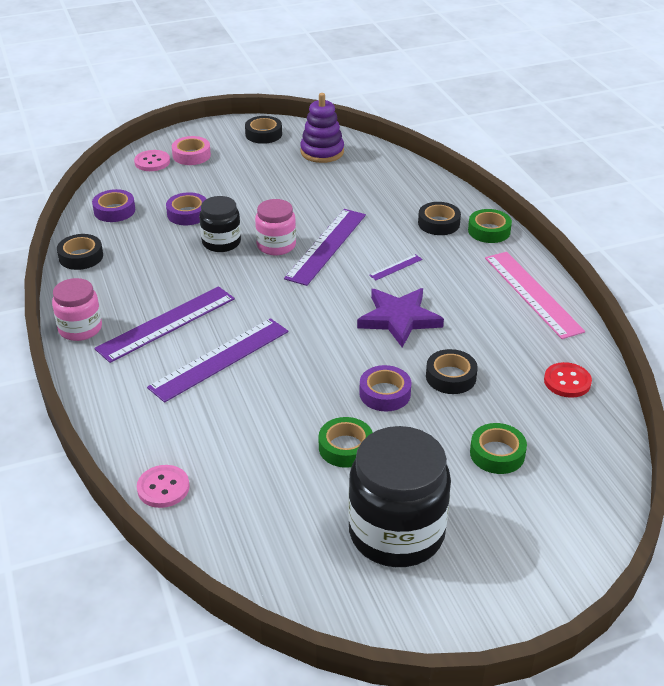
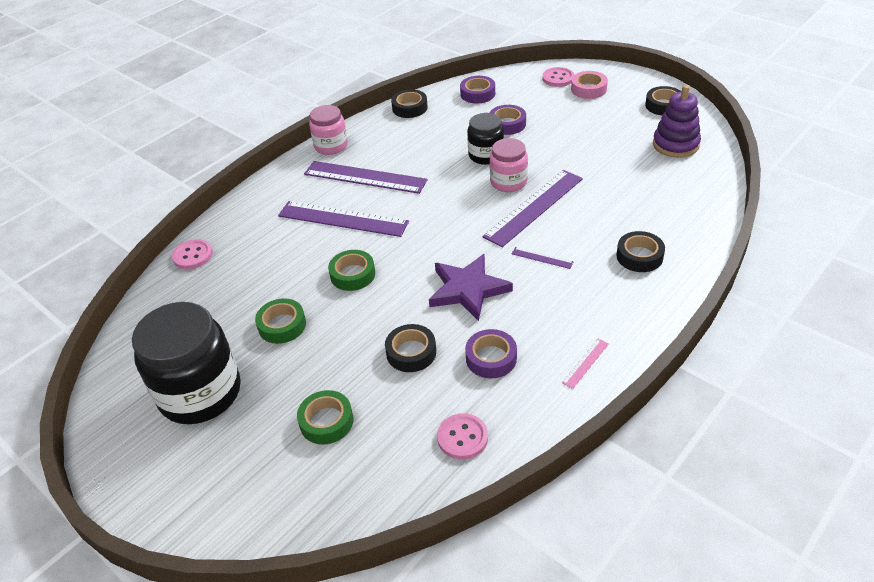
camera: 65 degrees right, 5 degrees up
(326, 246) = (534, 207): purple ruler -> purple ruler turned 45 degrees counterclockwise
(385, 393) = (361, 321): purple tape -> purple tape (491, 358)
(489, 231) = (663, 293): green tape -> green tape (352, 274)
(533, 293) = (585, 363): pink ruler -> pink ruler, size x0.43
(567, 381) = (462, 437): red button -> pink button

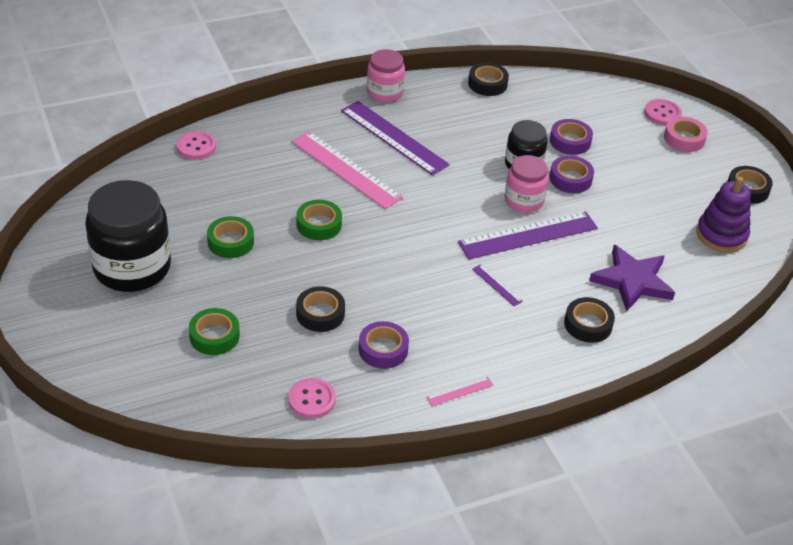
camera: 20 degrees right, 0 degrees up
(342, 219) = (345, 169): purple ruler -> pink ruler
(468, 289) = (408, 283): purple star -> purple star (632, 281)
(477, 94) = (566, 96): purple tape -> purple tape (570, 179)

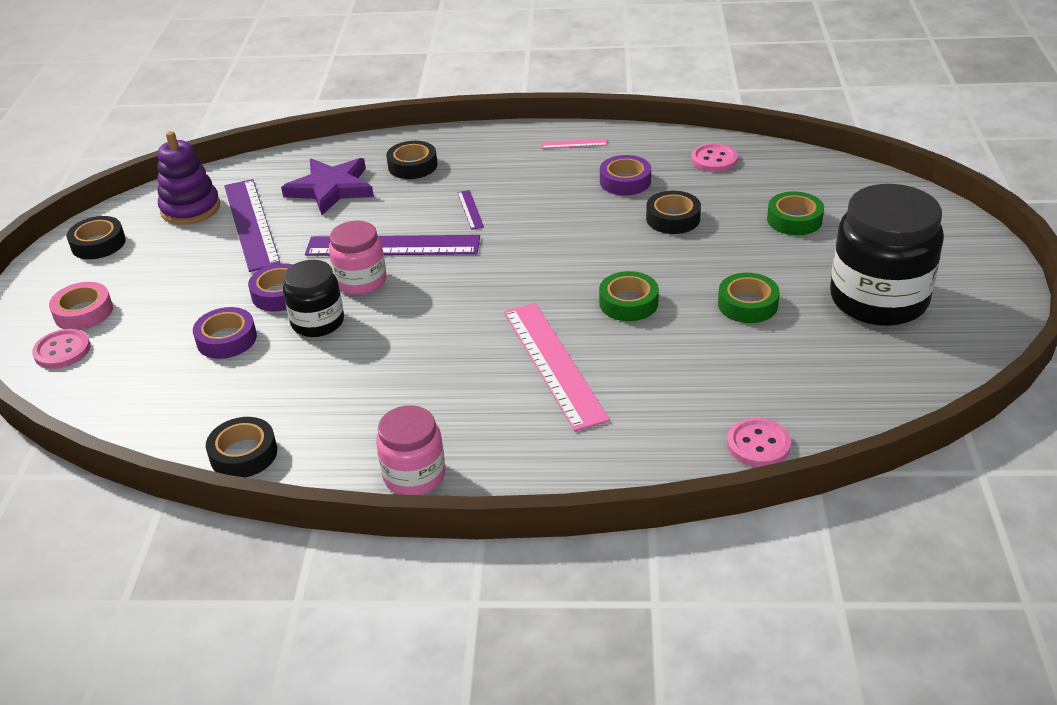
camera: 150 degrees left, 5 degrees down
(394, 137) = (456, 396): purple ruler -> purple ruler (251, 224)

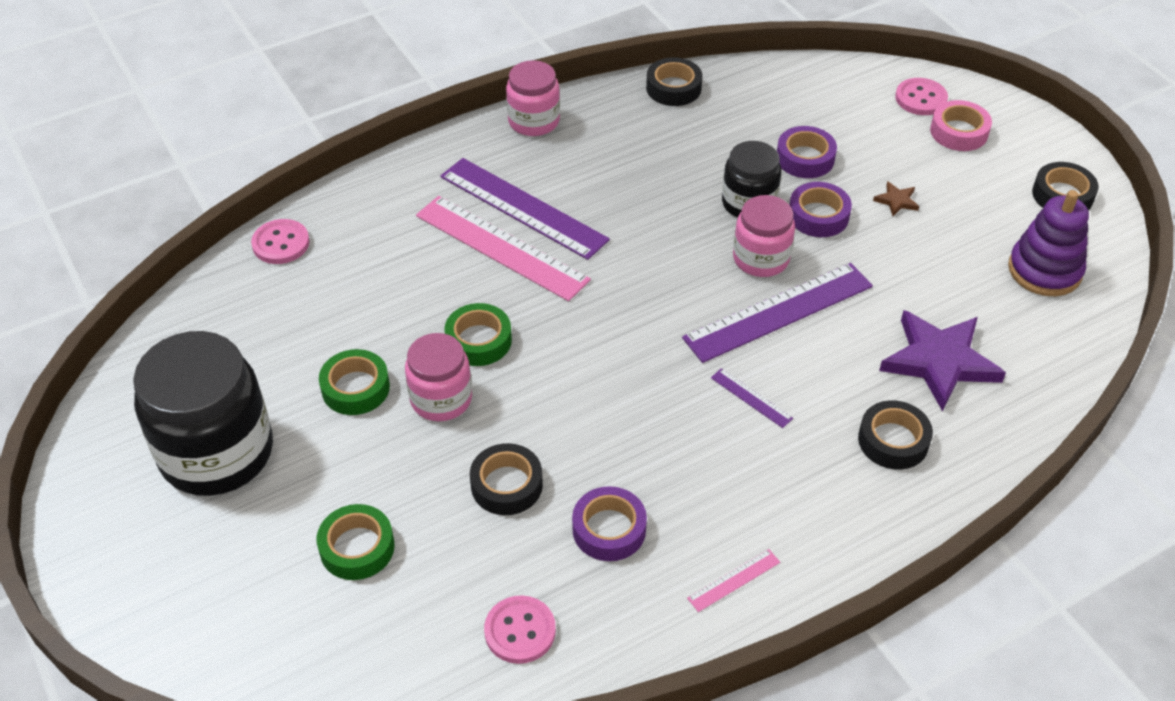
camera: 145 degrees right, 10 degrees up
(210, 282) = (896, 201): none -> brown star
(251, 224) = (956, 278): purple ruler -> purple ruler (523, 207)
(685, 276) = (441, 399): none -> pink jar

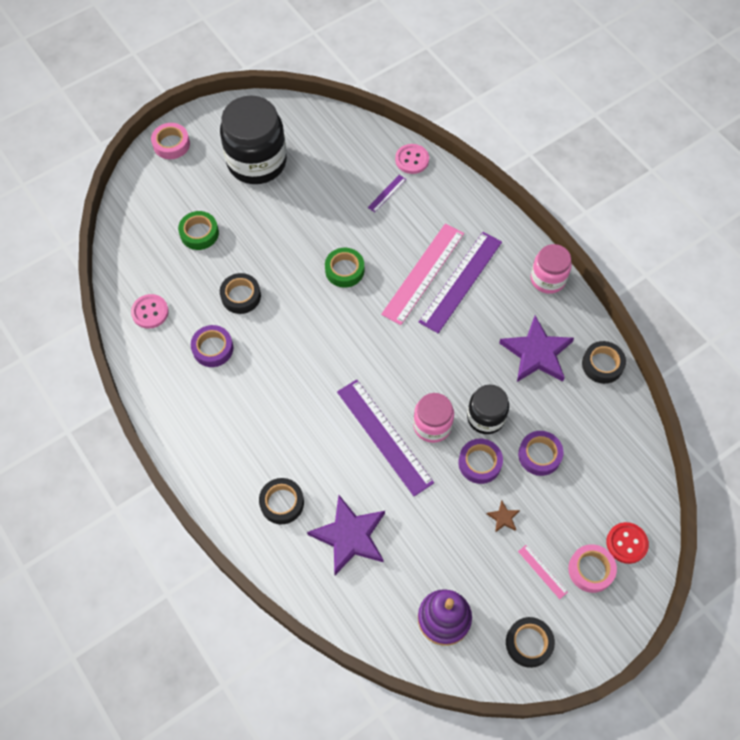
camera: 85 degrees right, 15 degrees up
(125, 595) = (171, 144): none -> pink tape
(355, 388) = (304, 215): green tape -> none
(441, 399) = (299, 257): pink jar -> none
(651, 144) = (536, 353): none -> purple star
(734, 580) = (180, 413): pink ruler -> pink ruler (542, 571)
(751, 398) = (311, 420): purple ruler -> purple ruler (387, 193)
(920, 98) = (626, 543): pink button -> red button

